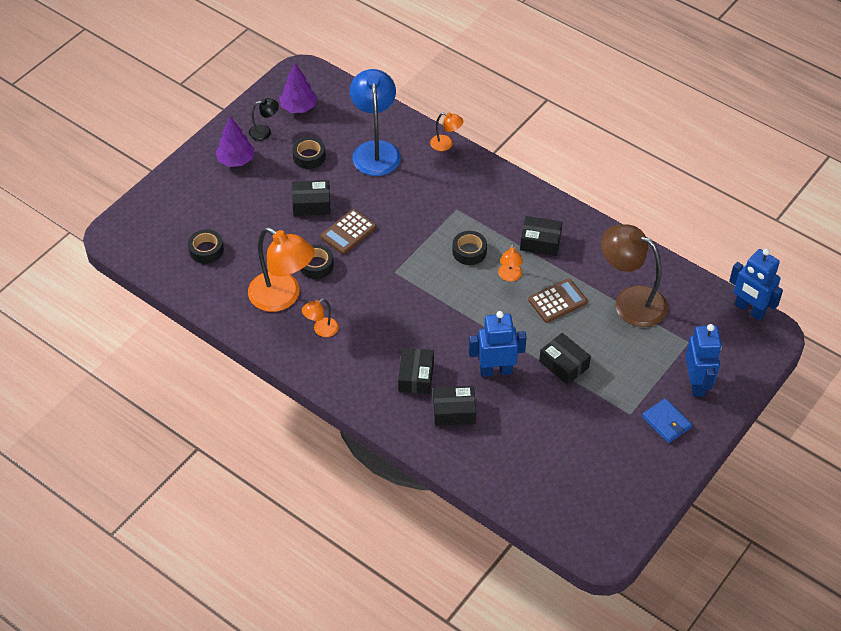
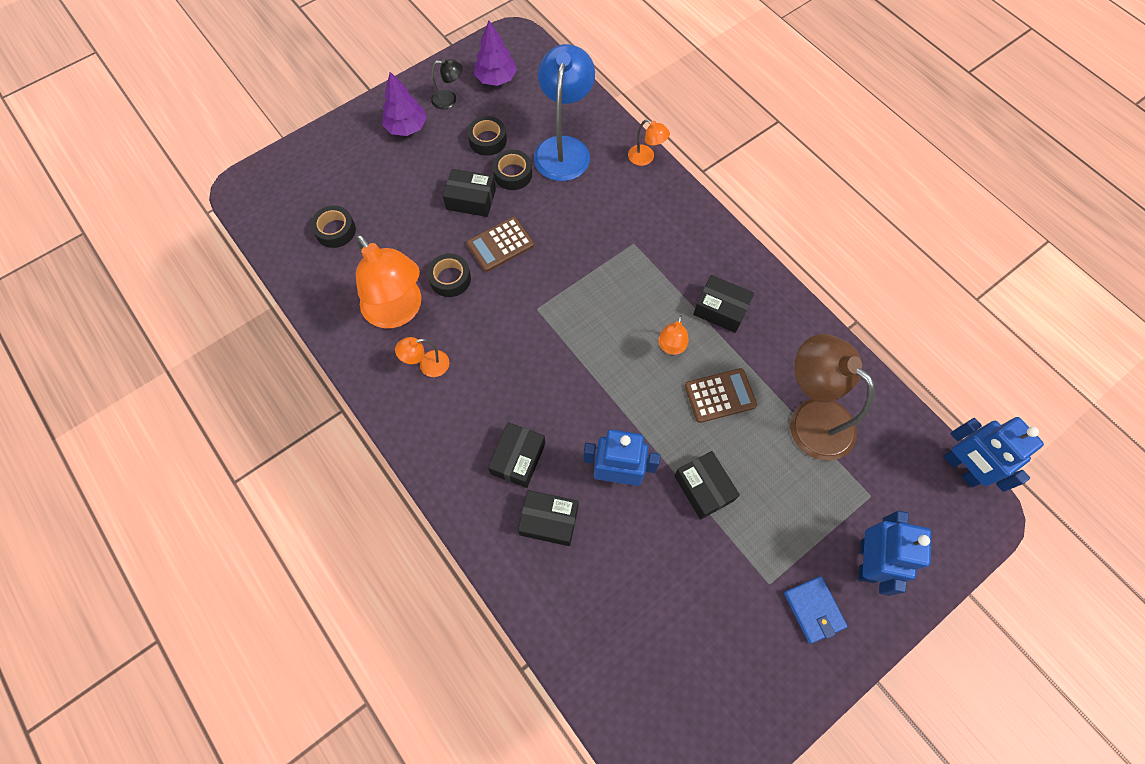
camera: 15 degrees right, 15 degrees up
(469, 251) = (632, 302): black tape -> black tape (513, 174)

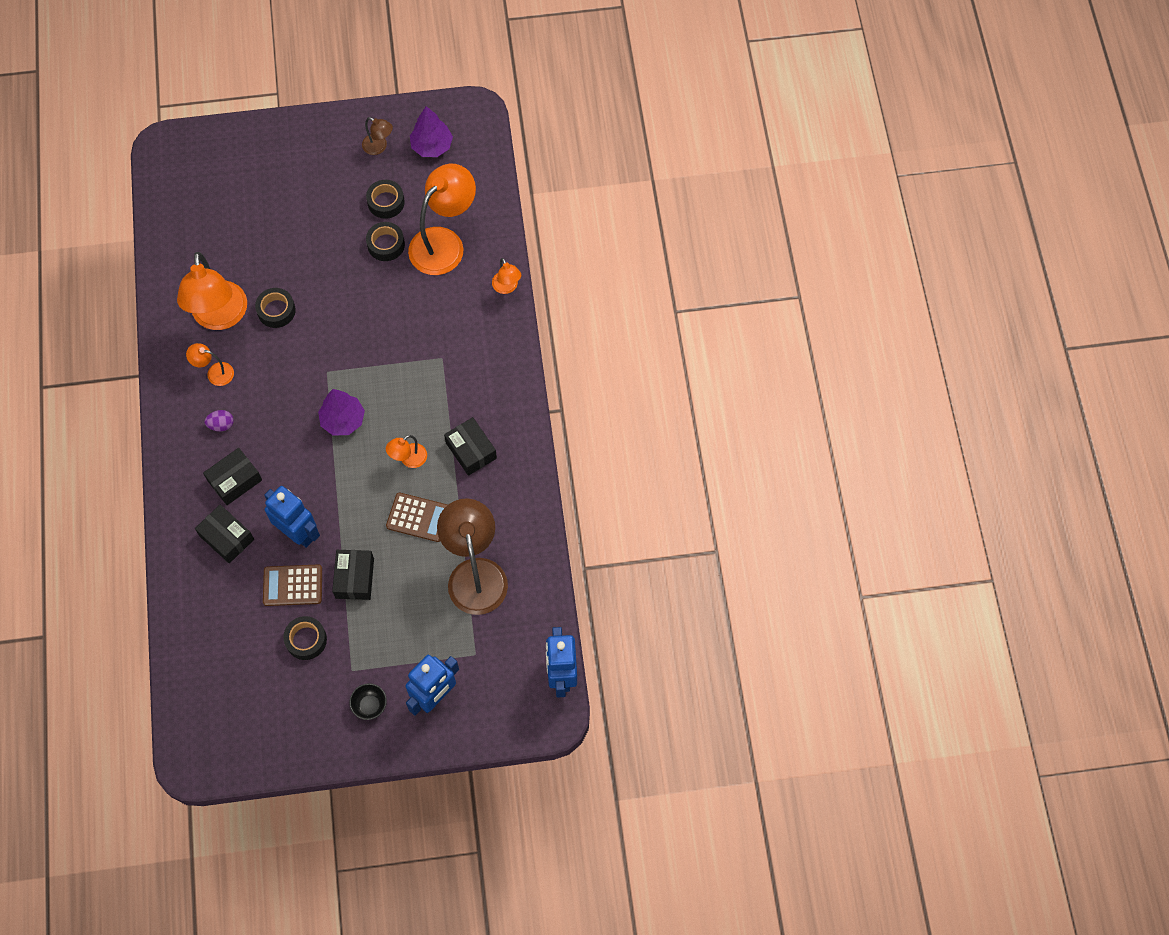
camera: 30 degrees right, 0 degrees up
(335, 230) = (213, 222): black tape -> black tape (306, 640)
(407, 127) = (327, 156): purple tree -> purple tree (343, 420)
(449, 100) = (379, 147): black lamp -> brown lamp
(467, 411) = (221, 425): none -> purple egg
(471, 199) = (337, 250): black box -> none
(500, 244) = (334, 302): brown calculator -> brown calculator (293, 585)
(564, 148) = (444, 242): blue lamp -> orange lamp
(813, 609) = (370, 705): blue wallet -> black bowl

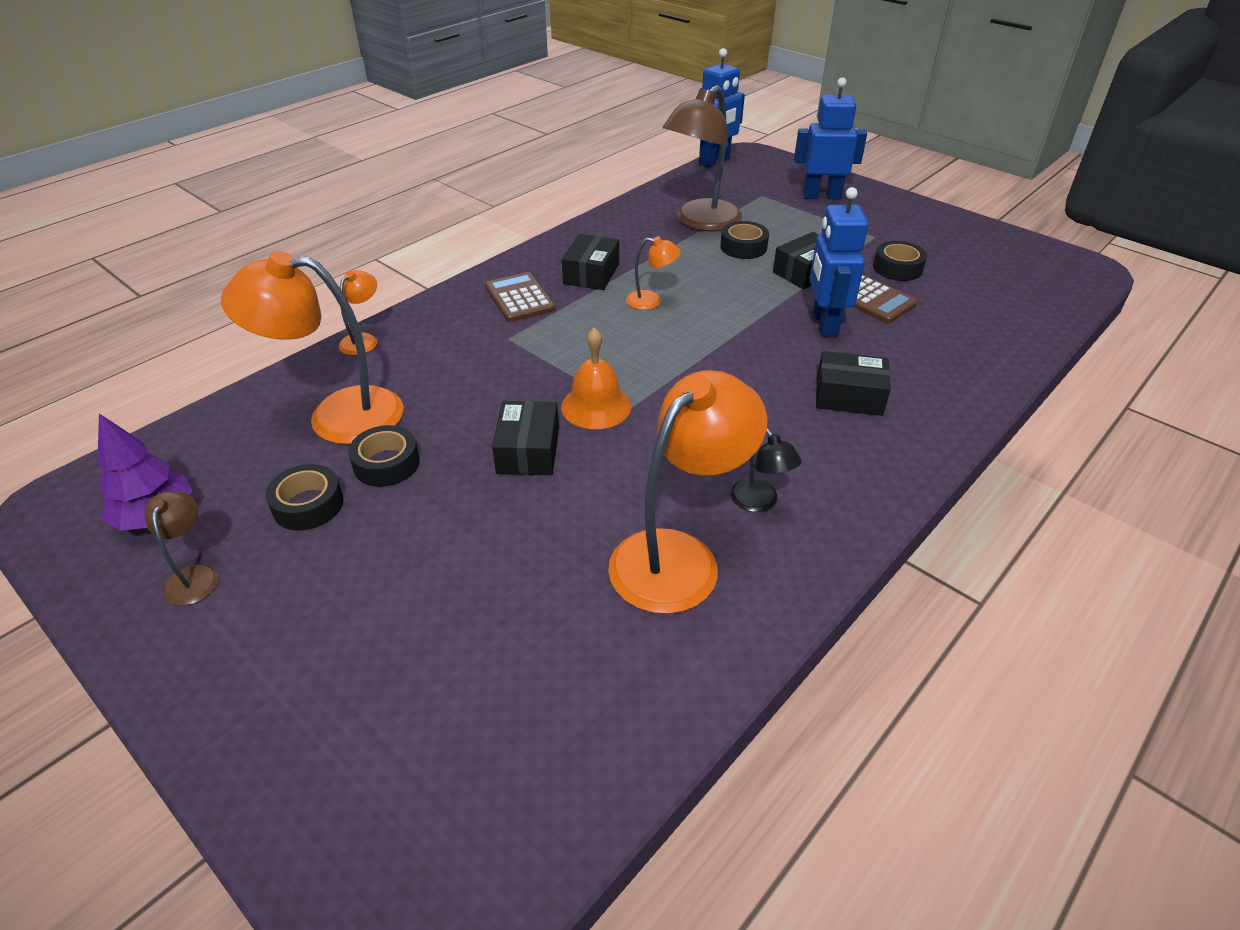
camera: 130 degrees left, 25 degrees down
(215, 373) = (760, 502): orange lamp -> black lamp
(221, 425) = (810, 449): purple egg -> none
(227, 537) = (907, 364): black box -> black box (528, 451)
(276, 311) = (601, 504): black tape -> black tape (743, 247)
(342, 357) = (596, 406): none -> orange bell
(343, 420) = (670, 363): purple tree -> none
(370, 705) = (881, 217): black bowl -> none
(418, 517) = (698, 269): brown calculator -> brown calculator (519, 298)

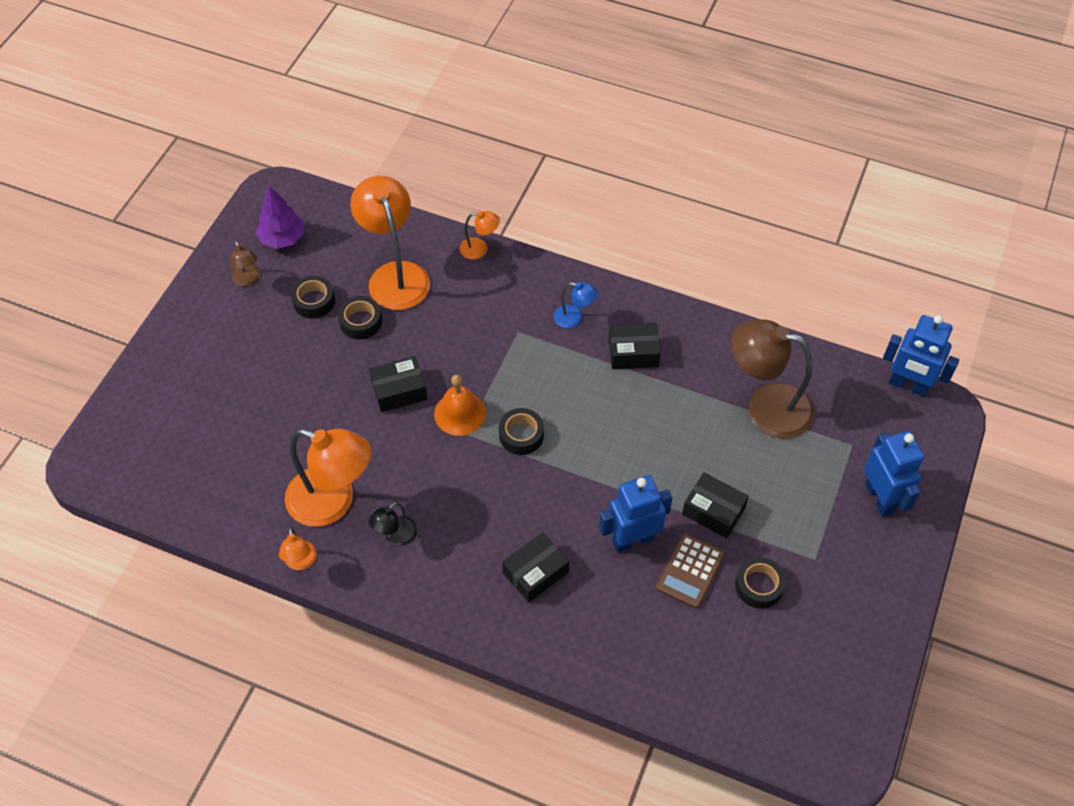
camera: 70 degrees right, 15 degrees up
(194, 576) = (248, 280): brown lamp -> brown lamp turned 90 degrees clockwise
(519, 298) = (574, 318): brown calculator -> blue lamp
(651, 301) = (610, 407): orange lamp -> orange lamp (301, 562)
(743, 247) = (735, 452): black tape -> black tape (521, 435)
(849, 396) = (535, 572): black box -> black box turned 60 degrees clockwise

